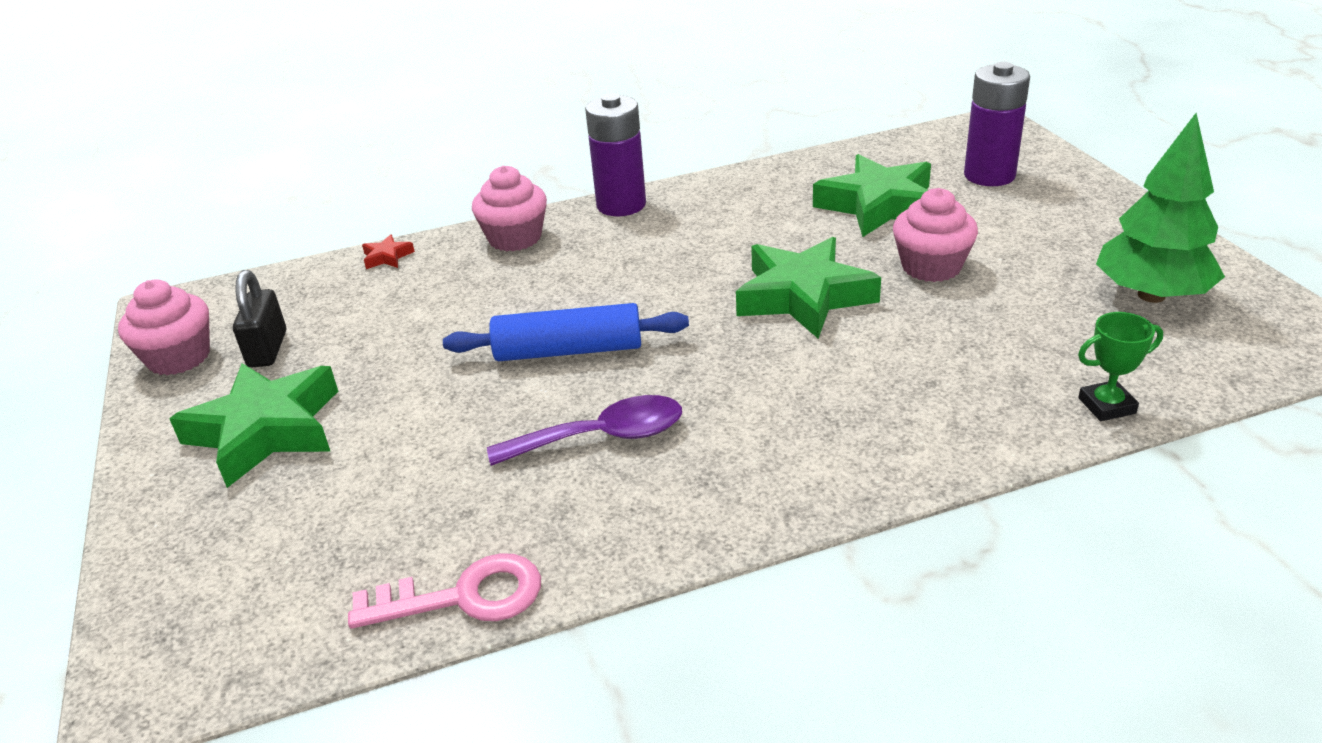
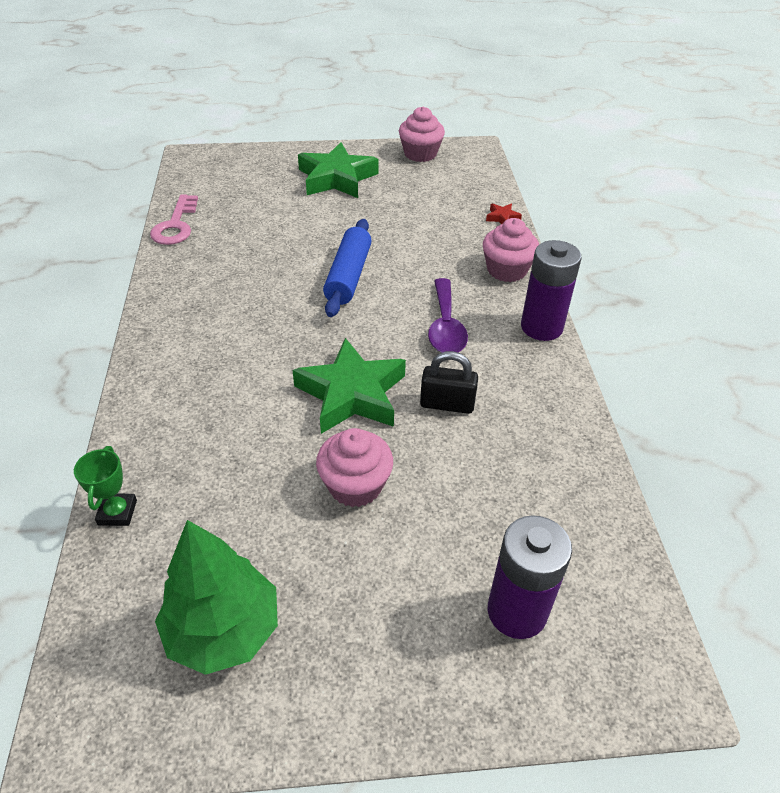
camera: 100 degrees right, 10 degrees up
(268, 349) = (413, 178): black padlock -> black padlock (447, 404)
(602, 437) = (256, 277): purple spoon -> purple spoon (445, 327)
(879, 205) = (481, 488): green star -> none

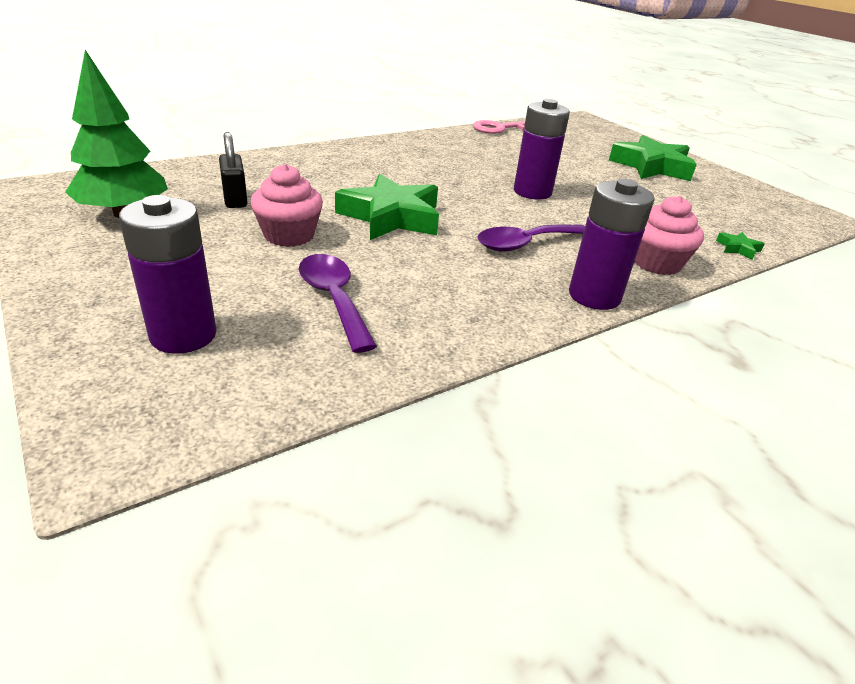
camera: 60 degrees right, 10 degrees down
(117, 512) = (212, 165): green trophy -> none
(348, 276) = (532, 192): blue rolling pin -> purple battery
(420, 154) = (758, 193): pink cupcake -> none
(447, 404) = (421, 260): black padlock -> black padlock (235, 199)
(492, 486) = (334, 299): none -> purple spoon
(502, 218) = (738, 248): red star -> green star

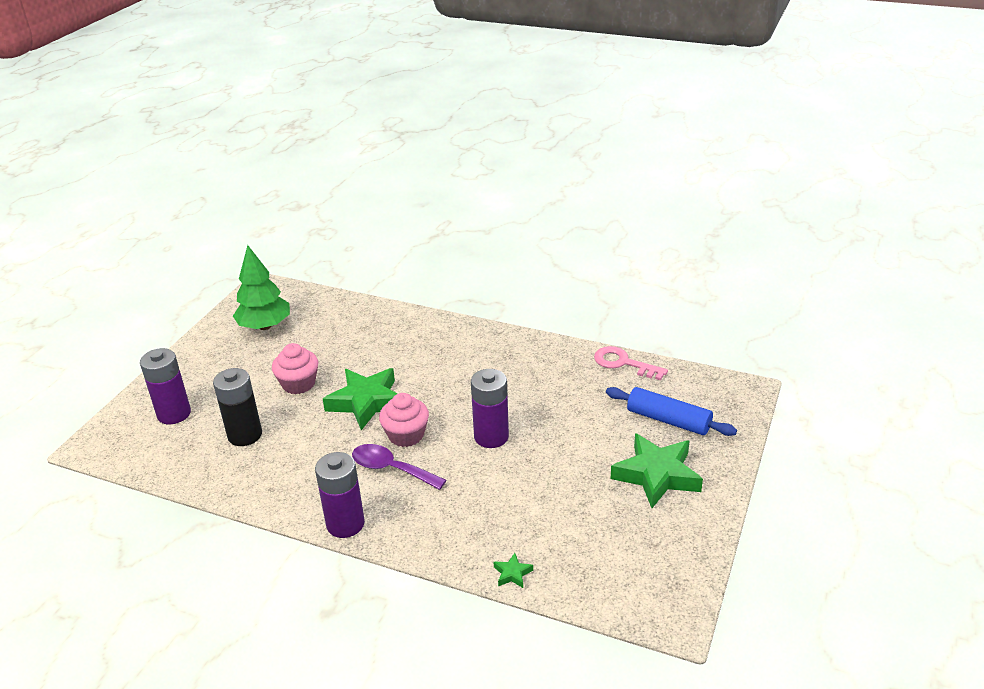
camera: 60 degrees right, 0 degrees up
(235, 199) = (323, 342): black padlock -> none
(334, 299) = (245, 435): purple spoon -> black battery
(590, 143) = (668, 420): none -> blue rolling pin
(656, 263) = (430, 537): pink cupcake -> pink cupcake (406, 435)

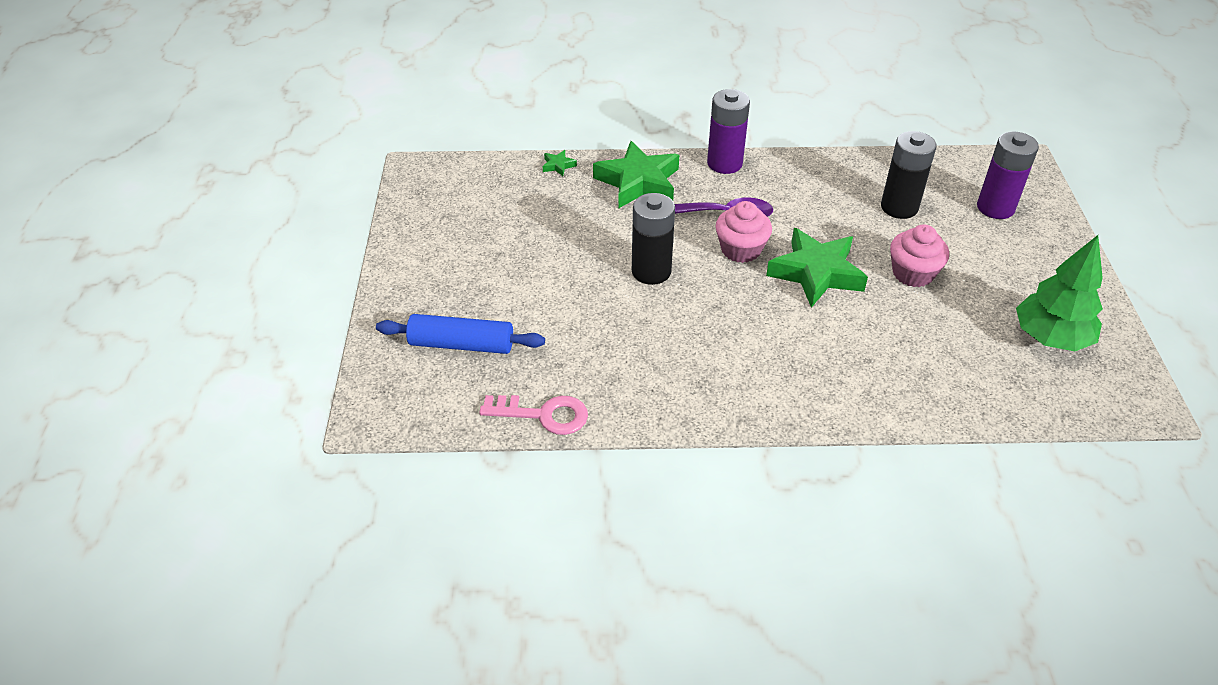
camera: 155 degrees right, 10 degrees up
(491, 437) = (651, 271): purple battery -> black battery
(657, 475) = (458, 277): green star -> green star (638, 182)

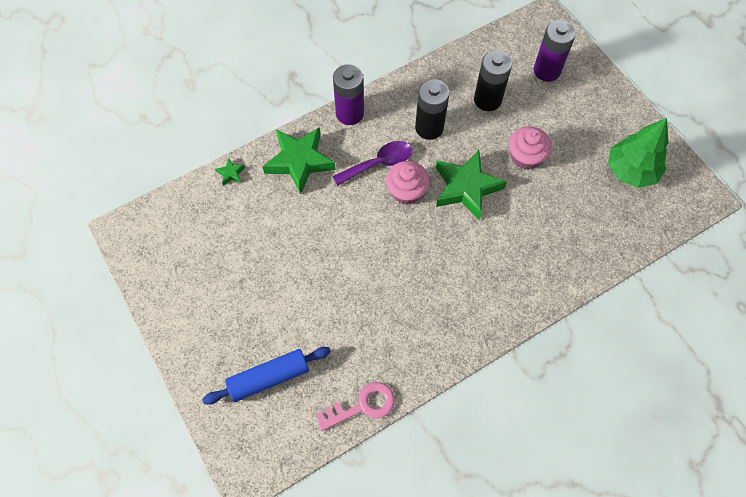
camera: 30 degrees left, 20 degrees up
(651, 271) = (358, 242): black battery -> black battery (429, 128)

